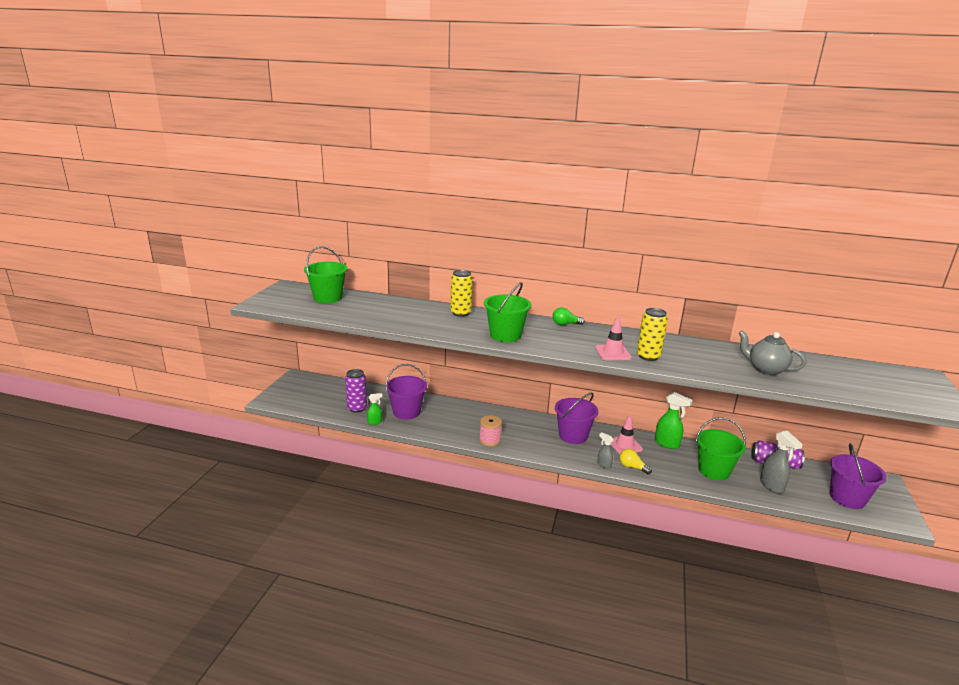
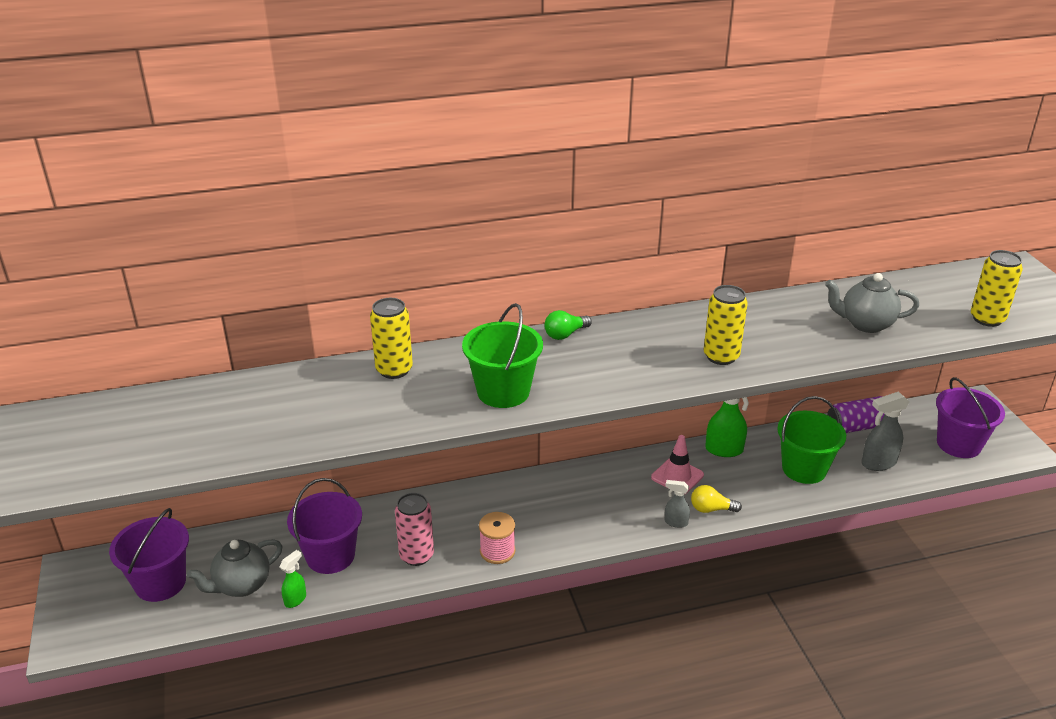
camera: 30 degrees left, 10 degrees up
(328, 298) = (131, 420): green bucket -> none
(357, 408) = (241, 585): purple can -> grey teapot
(447, 427) = (416, 555): none -> pink can
(573, 436) = (602, 490): purple bucket -> purple bucket (160, 582)
(613, 353) = (674, 368): pink traffic cone -> none
(772, 486) = (878, 463): grey spray bottle -> grey spray bottle turned 120 degrees clockwise
(866, 392) = (987, 319): none -> yellow can

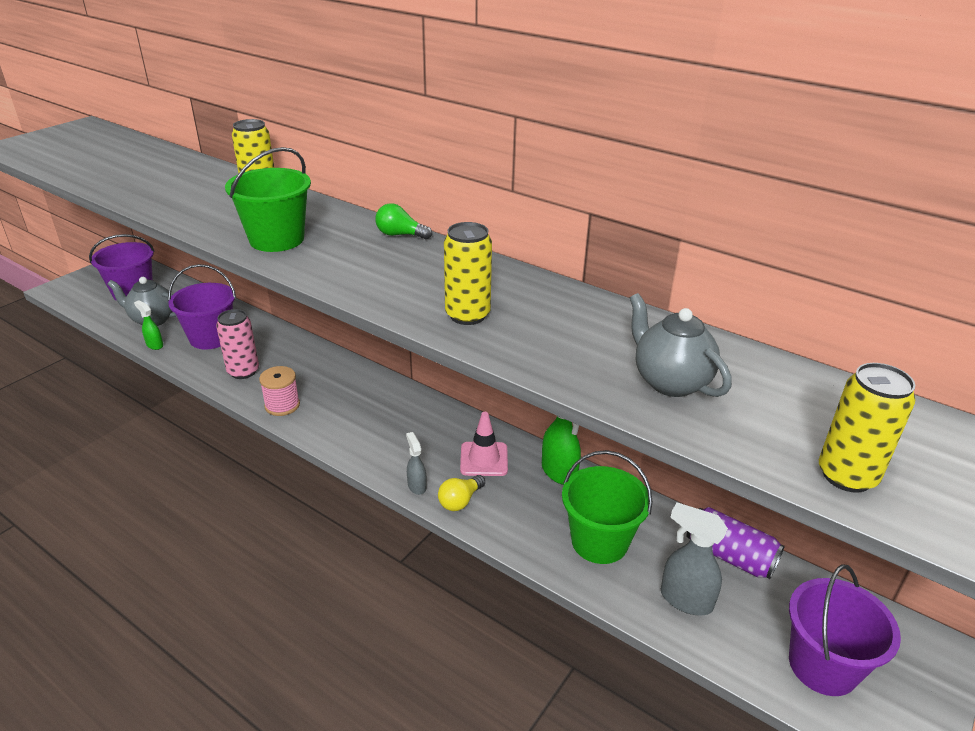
camera: 50 degrees right, 0 degrees up
(295, 599) = (154, 345): green spray bottle -> green spray bottle turned 135 degrees counterclockwise
(711, 509) = (460, 501): yellow light bulb -> yellow light bulb turned 105 degrees counterclockwise

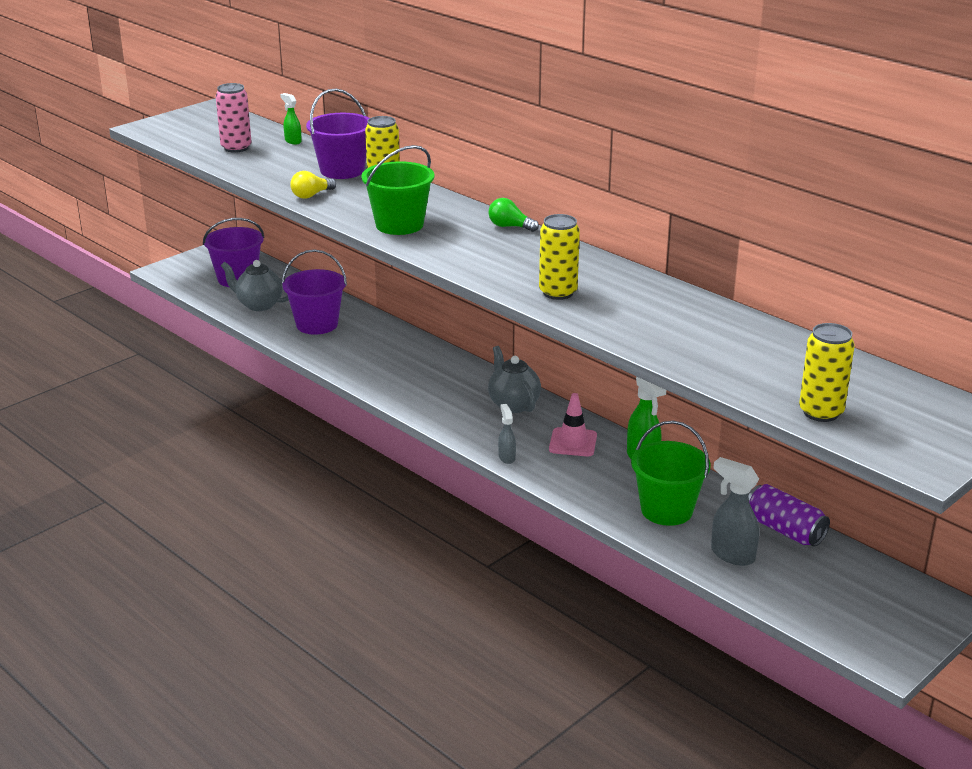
camera: 10 degrees right, 5 degrees down
(154, 345) = (263, 327): green spray bottle -> green spray bottle (293, 141)
(243, 371) = (349, 356): pink can -> pink can (236, 148)
(282, 405) = (386, 386): pink spool -> none
(460, 501) = (545, 471): yellow light bulb -> yellow light bulb (311, 195)
(670, 382) = (711, 348): grey teapot -> grey teapot (513, 404)
(823, 665) = (837, 605): purple bucket -> purple bucket (342, 170)

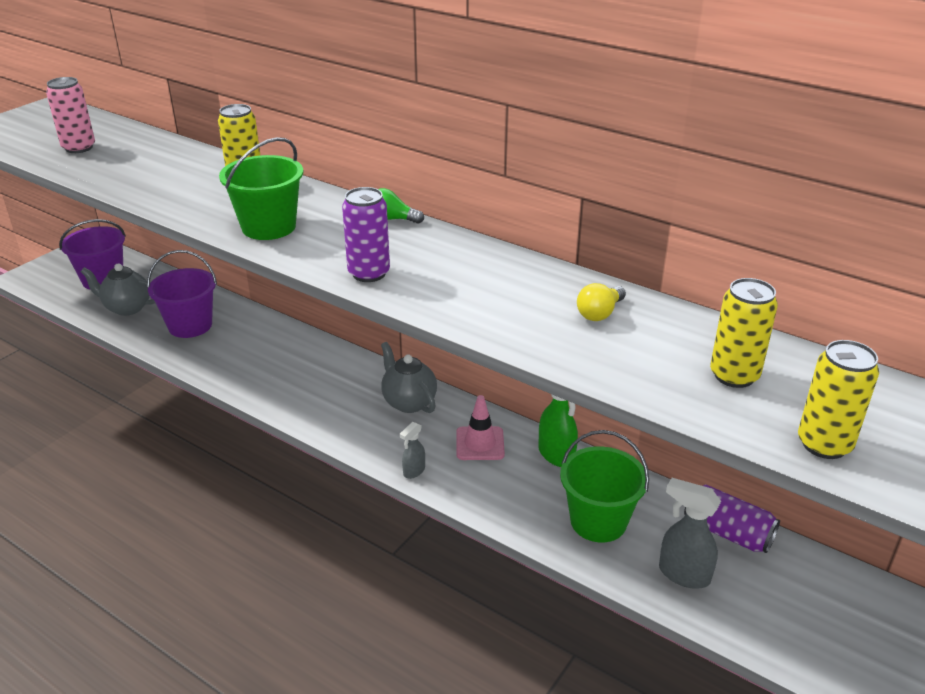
camera: 10 degrees left, 5 degrees up
(293, 141) = (141, 136): green spray bottle -> none
(311, 195) = (165, 198): yellow light bulb -> yellow light bulb (599, 313)
(342, 170) = (198, 166): purple bucket -> none
(480, 266) = (369, 273): none -> purple can
(506, 457) = (413, 471): grey spray bottle -> grey spray bottle turned 120 degrees counterclockwise
(558, 293) = (465, 300): yellow can -> yellow can (734, 375)

